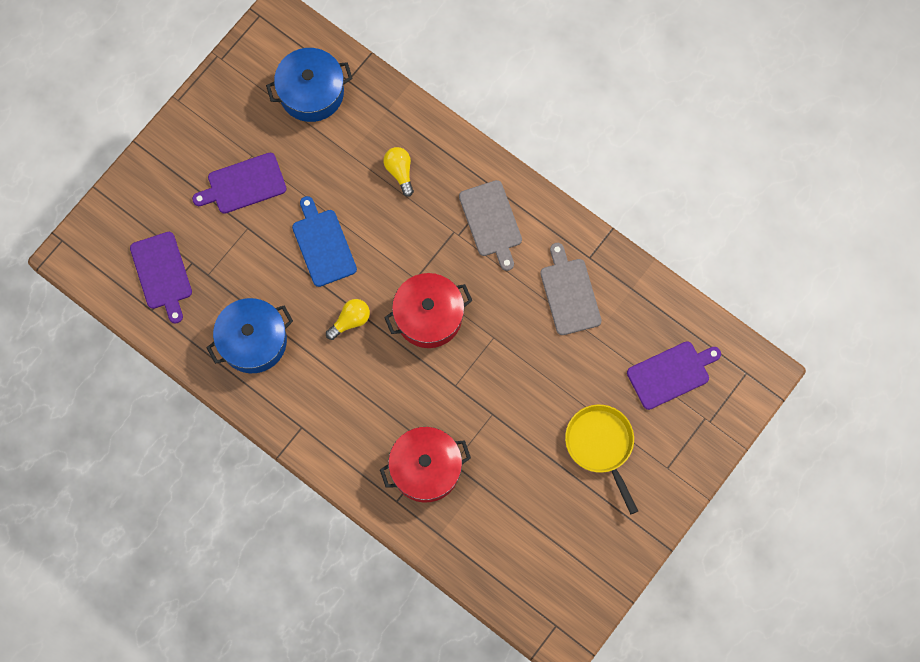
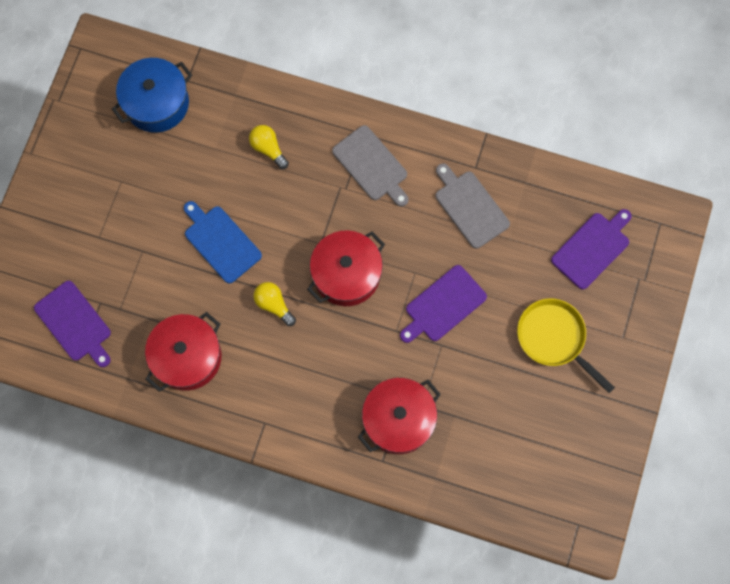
camera: 20 degrees left, 0 degrees up
(243, 184) = (123, 211): purple cutting board -> purple cutting board (443, 305)
(253, 341) = (187, 357): blue pot -> red pot
(350, 321) = (274, 304): yellow light bulb -> yellow light bulb turned 75 degrees counterclockwise

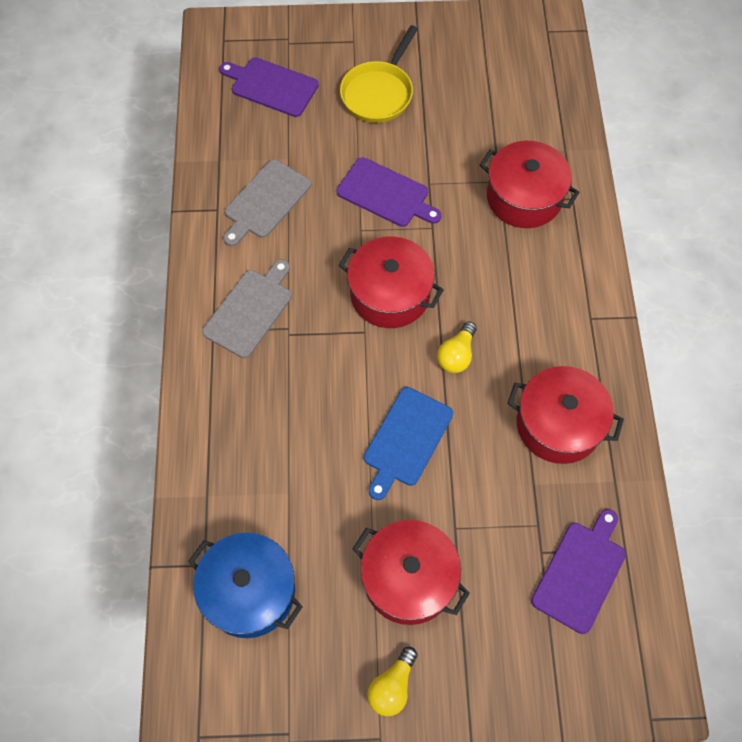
camera: 110 degrees left, 10 degrees down
(121, 207) = (409, 579): none -> red pot
(268, 149) = (267, 429): yellow light bulb -> yellow light bulb (392, 686)

